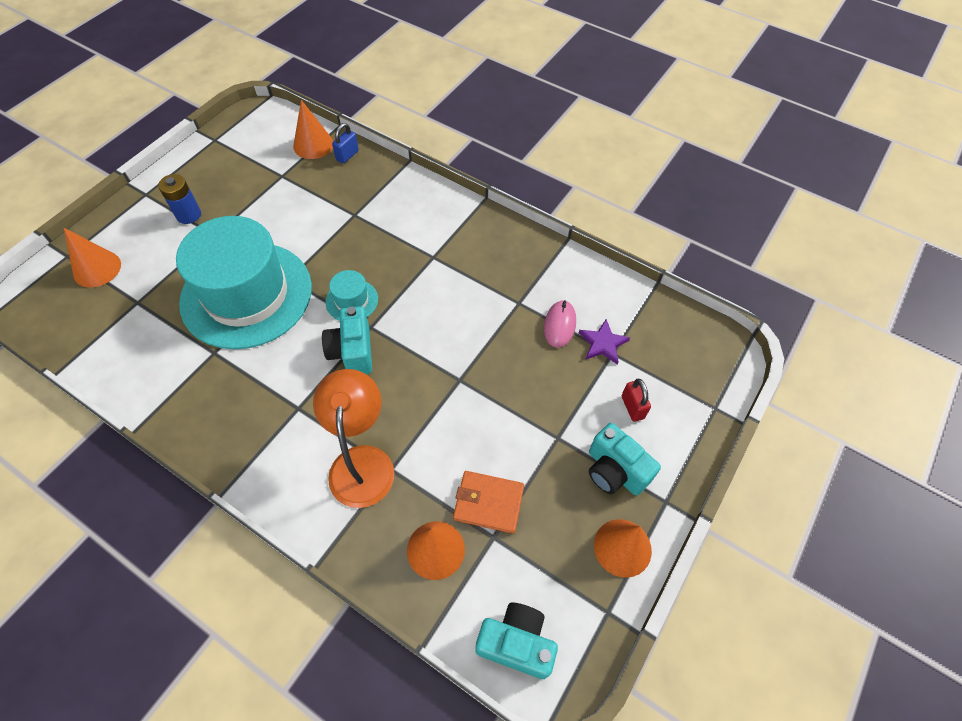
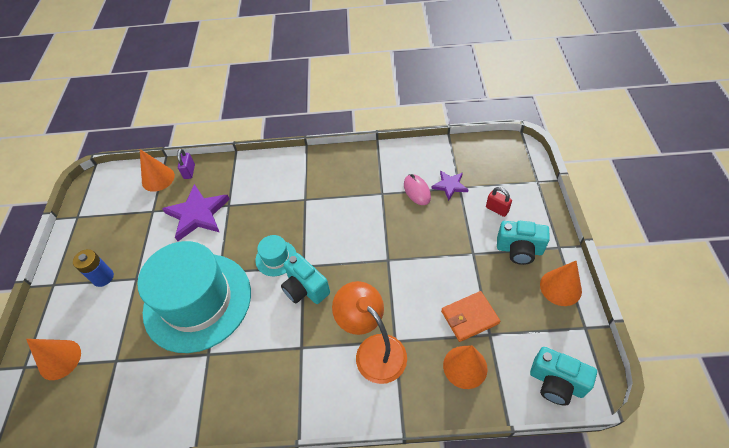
camera: 30 degrees left, 5 degrees down
(318, 205) = (197, 214): none -> purple star
(347, 155) = (189, 172): blue padlock -> purple padlock
(516, 643) = (556, 382): turquoise camera -> turquoise camera turned 135 degrees counterclockwise

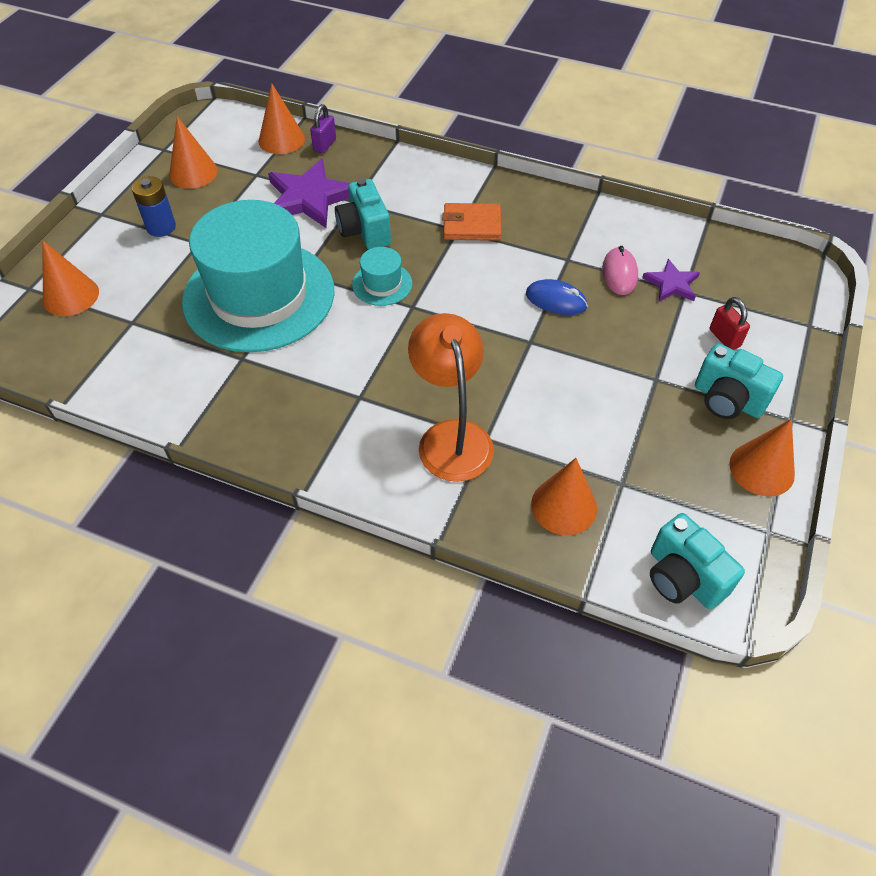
camera: 20 degrees right, 0 degrees up
(107, 226) = (193, 173): none -> orange cone
(305, 288) = (401, 333): turquoise camera -> turquoise camera (364, 231)
(389, 224) = (556, 300): none -> blue mouse
(469, 317) = (605, 452): orange wallet -> orange wallet (472, 225)

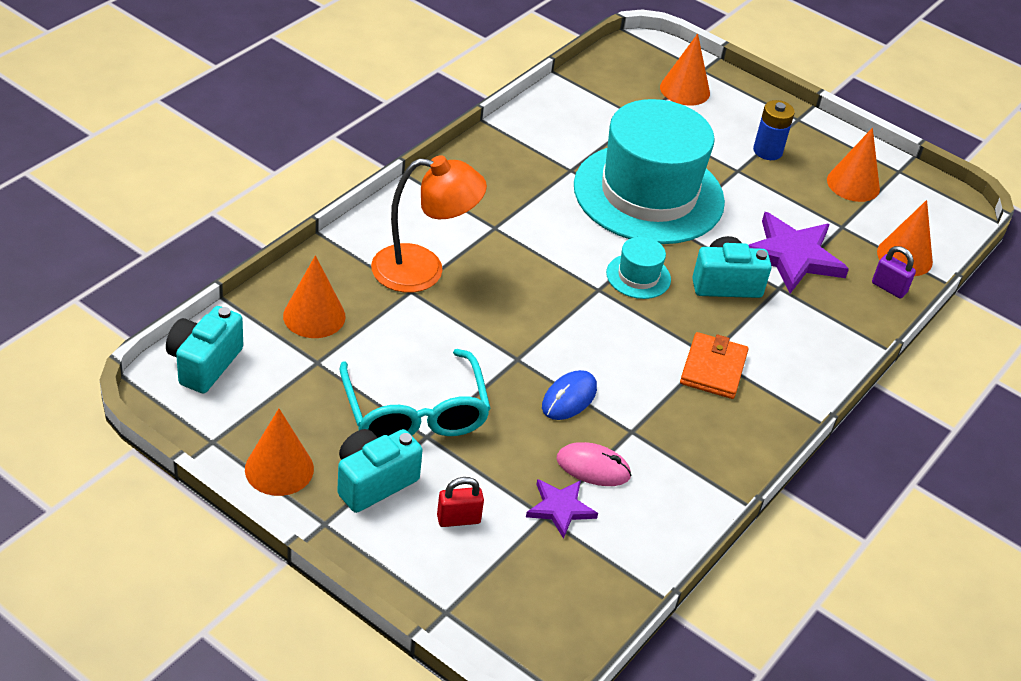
camera: 100 degrees right, 10 degrees down
(636, 393) = (415, 413): none -> turquoise glasses
(683, 577) = (204, 363): turquoise camera -> turquoise camera turned 45 degrees counterclockwise

